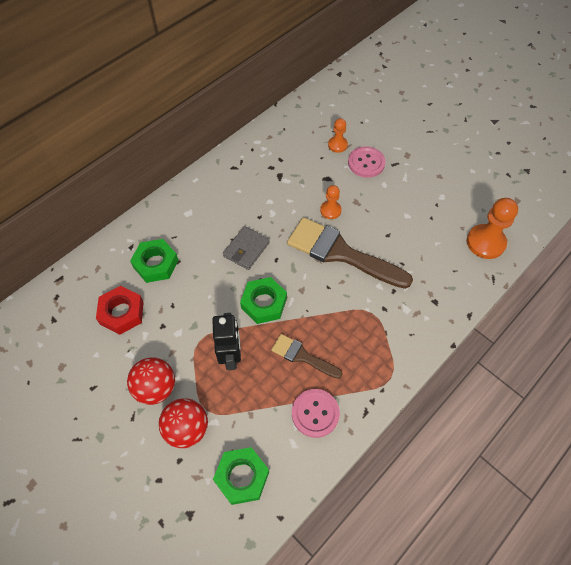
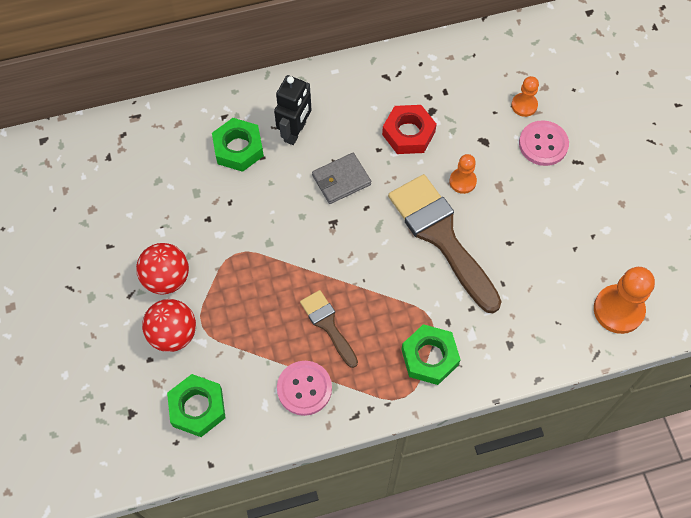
camera: 30 degrees right, 5 degrees up
(122, 313) = (176, 184): red nut -> red nut (408, 133)
(231, 356) = (257, 286): black robot -> black robot (295, 132)
(264, 303) = (323, 249): green nut -> green nut (429, 357)

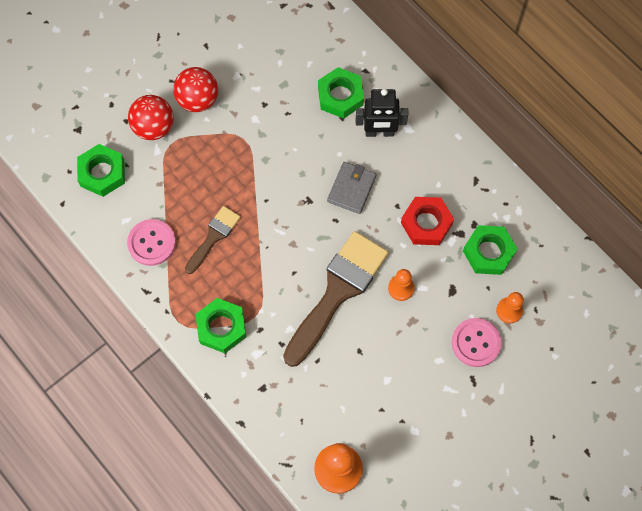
camera: 65 degrees right, 5 degrees up
(341, 180) = (351, 189): grey wallet -> grey wallet turned 75 degrees clockwise
(461, 97) = (488, 252): none -> green nut

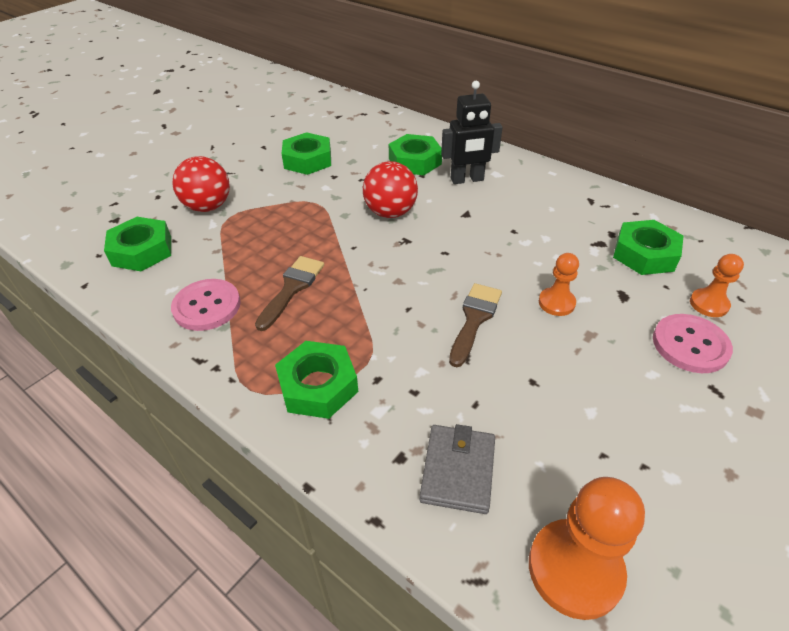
camera: 10 degrees left, 25 degrees down
(198, 100) = (258, 181): red ball -> red ball (390, 212)
(244, 75) = (307, 160): none -> green nut
(338, 292) = (474, 319): brown brush -> brown brush, size x0.52
(351, 189) = (454, 224): grey wallet -> grey wallet (458, 470)
(426, 223) = (556, 240): red nut -> none

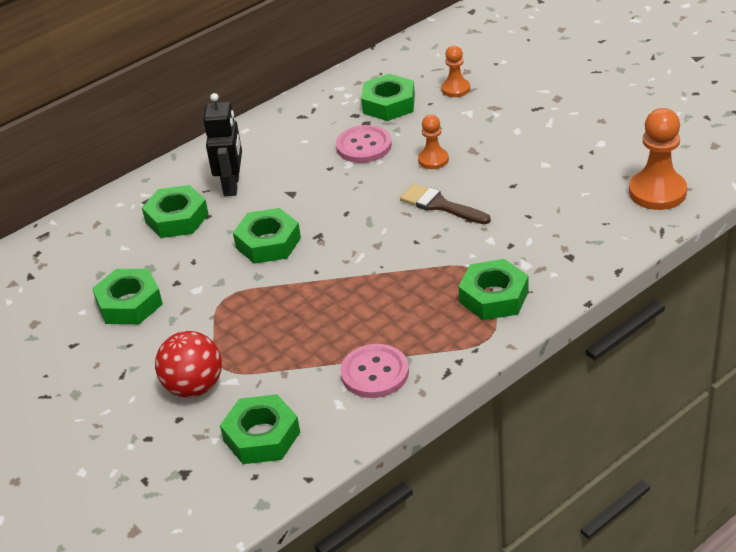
camera: 75 degrees left, 5 degrees down
(292, 288) = (366, 313): brown brush -> none
(390, 212) = (268, 243): red ball -> green nut
(458, 470) = (584, 230): grey wallet -> none
(690, 345) = (494, 108): pink button -> pink button (363, 146)

